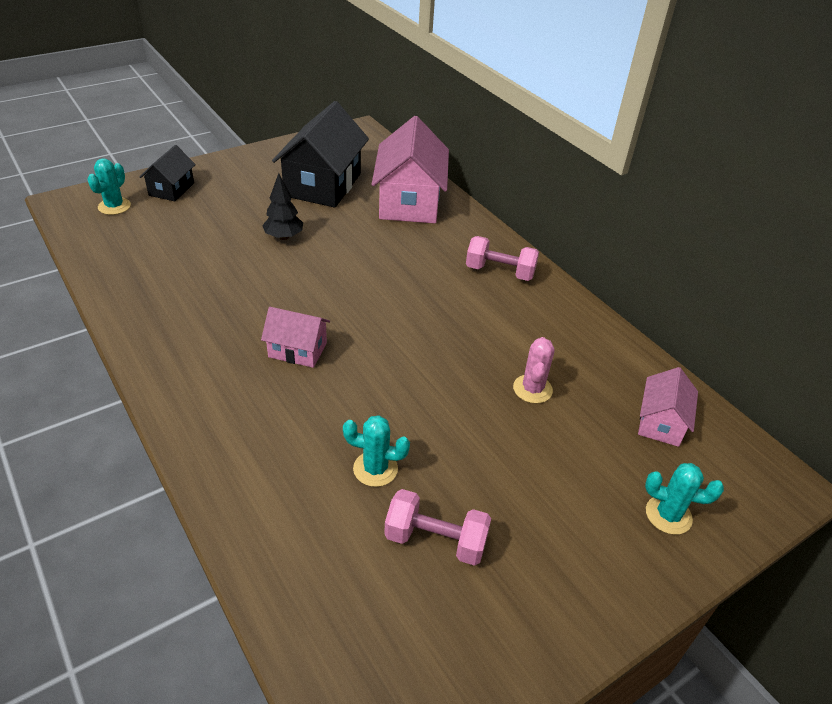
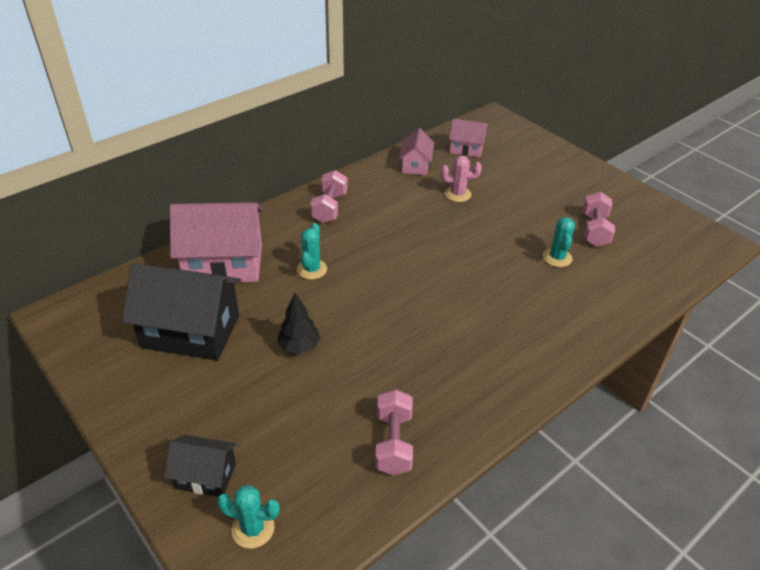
camera: 95 degrees left, 0 degrees up
(148, 278) = (393, 443): none -> pink dumbbell
(297, 350) = (461, 310): pink house -> pink house (415, 165)
(668, 515) = (533, 153): turquoise cactus -> turquoise cactus (312, 269)

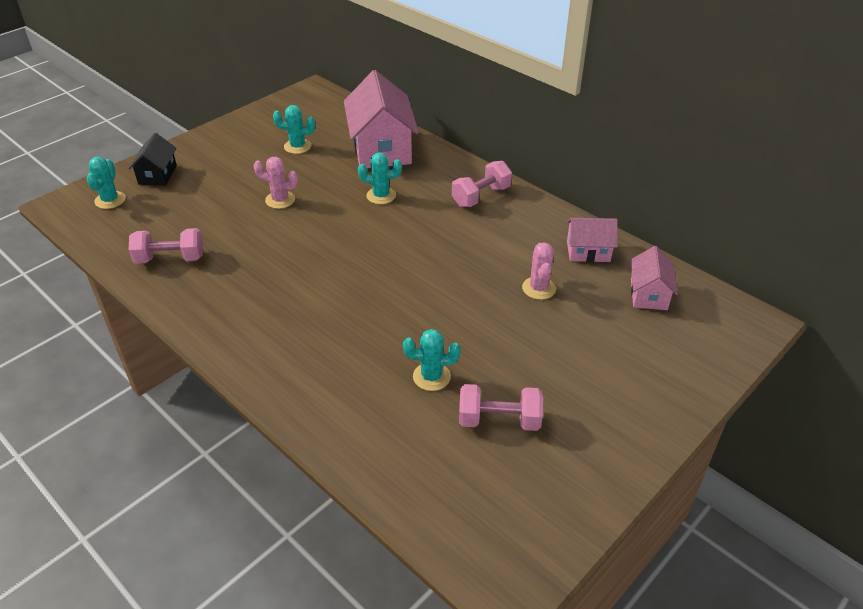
camera: 85 degrees right, 0 degrees up
(191, 331) = (297, 146): black house -> turquoise cactus
(299, 347) = (280, 200): black tree -> pink cactus
(329, 208) = (481, 196): pink dumbbell -> pink dumbbell turned 45 degrees counterclockwise

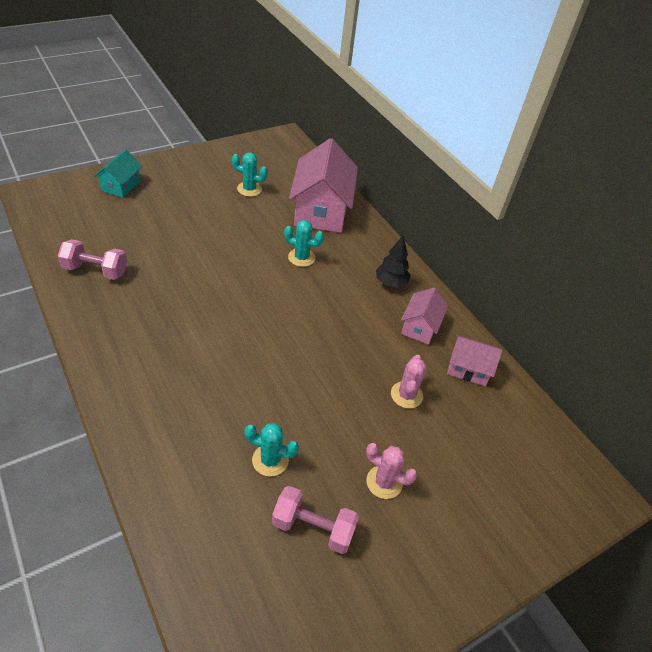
camera: 10 degrees right, 5 degrees up
(110, 200) = (72, 200): turquoise cactus -> none
(157, 175) = (121, 186): black house -> turquoise house
(280, 200) = (212, 238): pink cactus -> pink cactus (384, 482)
(481, 196) = (391, 283): pink dumbbell -> black tree
(648, 294) = (509, 432): pink house -> pink house (420, 327)

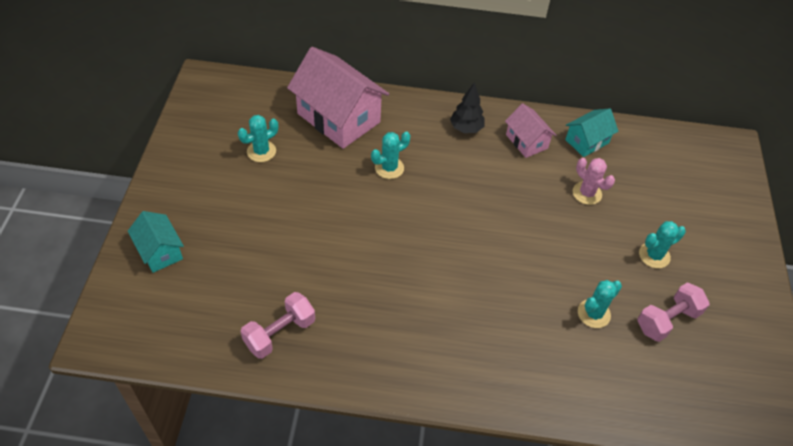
camera: 50 degrees left, 5 degrees up
(384, 482) = (654, 255): pink cactus -> turquoise cactus
(468, 369) = (587, 141): pink house -> turquoise house

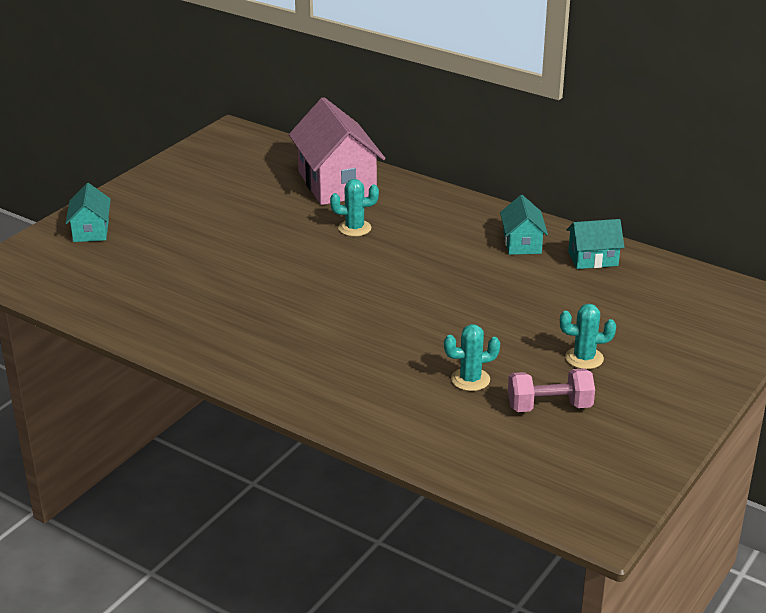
camera: 30 degrees right, 20 degrees down
(261, 151) = (240, 189): turquoise cactus -> none
(280, 333) = (147, 307): pink dumbbell -> none
(466, 128) = (464, 219): black tree -> none
(526, 141) = (522, 243): pink house -> turquoise house
(587, 193) = (552, 295): pink cactus -> none

